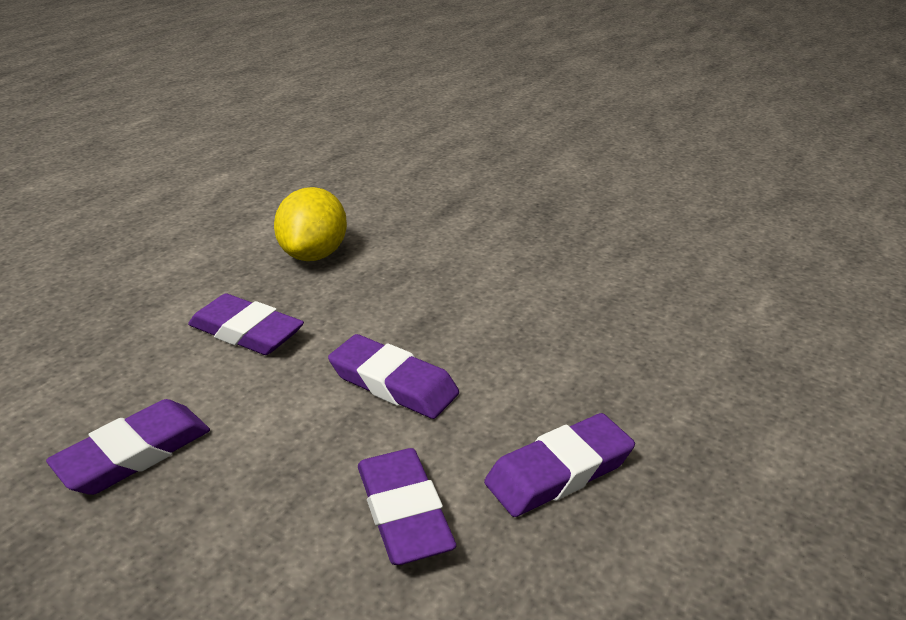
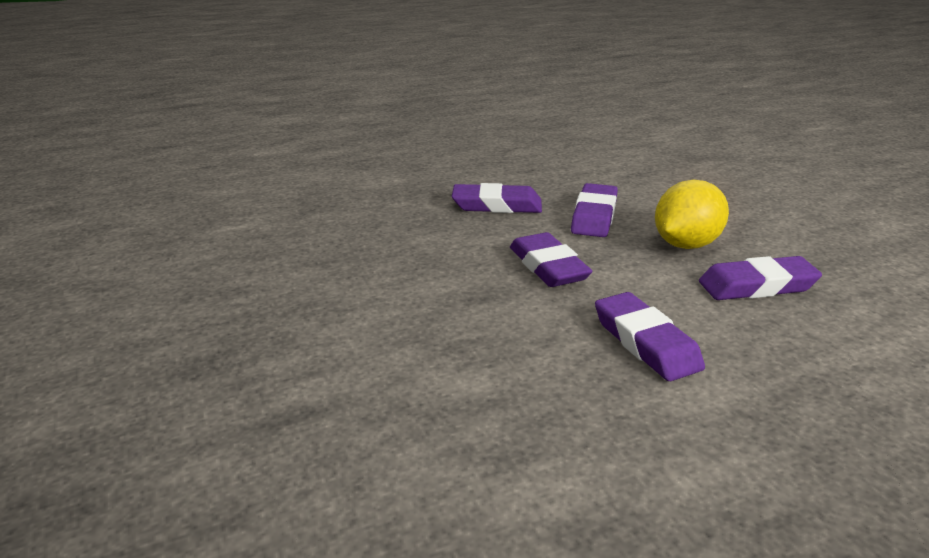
camera: 145 degrees left, 5 degrees down
(314, 254) = (523, 409): yellow lemon -> yellow lemon (686, 244)

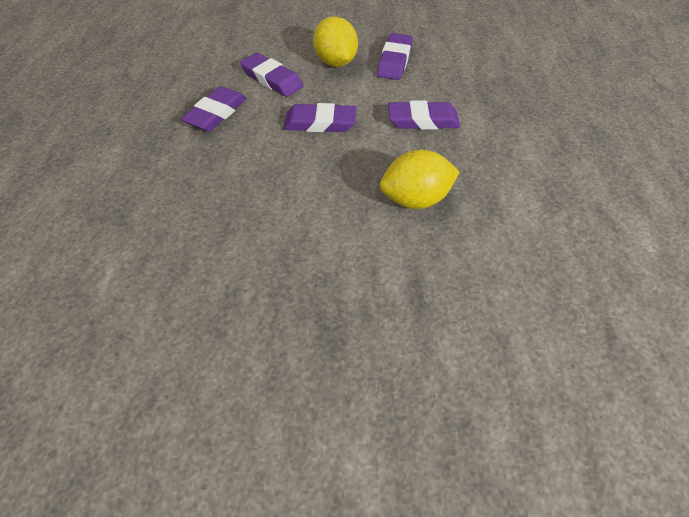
camera: 65 degrees left, 25 degrees up
(466, 375) = (415, 199): none -> yellow lemon

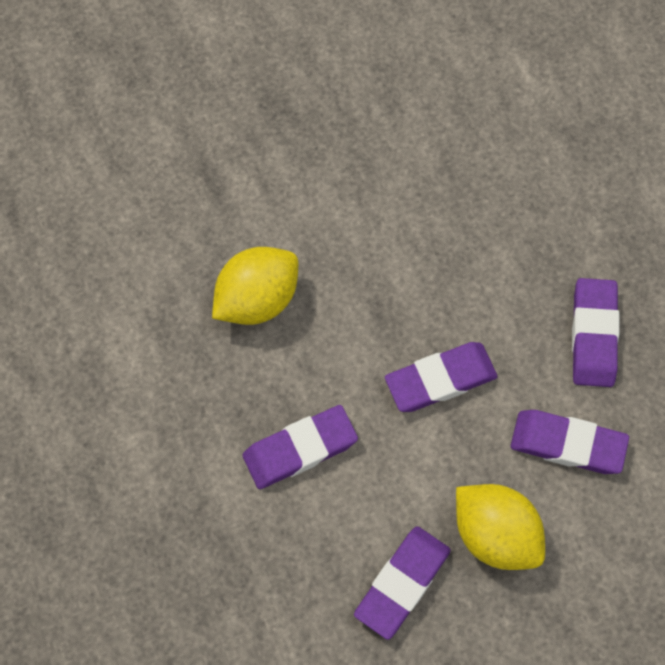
camera: 155 degrees right, 15 degrees up
(394, 61) = (402, 583): purple eraser -> purple eraser turned 45 degrees clockwise

